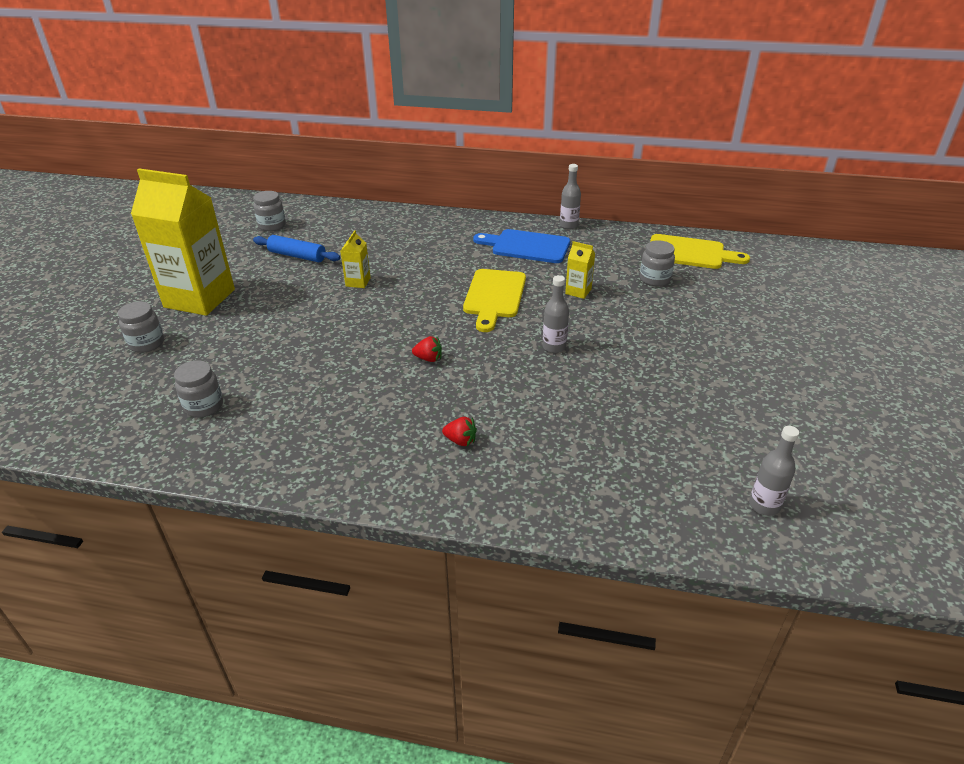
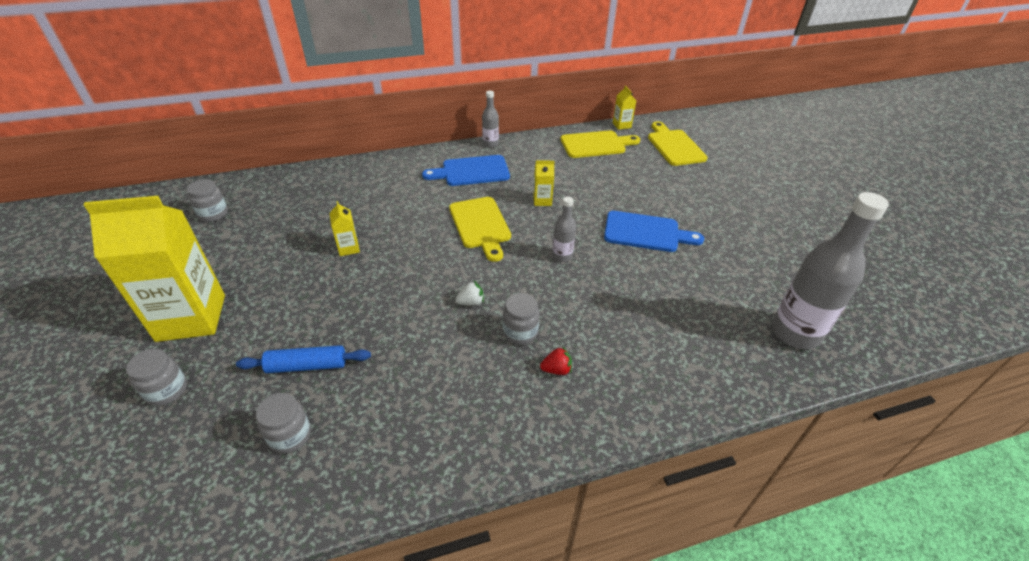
camera: 30 degrees left, 5 degrees up
(297, 256) = (266, 239): blue rolling pin -> blue rolling pin (307, 366)
(428, 358) = (471, 302): red strawberry -> white strawberry
(654, 279) = (589, 173): grey jar -> grey jar (520, 332)
(670, 353) = (646, 232): none -> blue cutting board
(741, 240) = (621, 125): none -> yellow carton
(764, 505) = (795, 333): grey bottle -> grey bottle, size x2.06
(791, 277) = (674, 146): none -> yellow cutting board

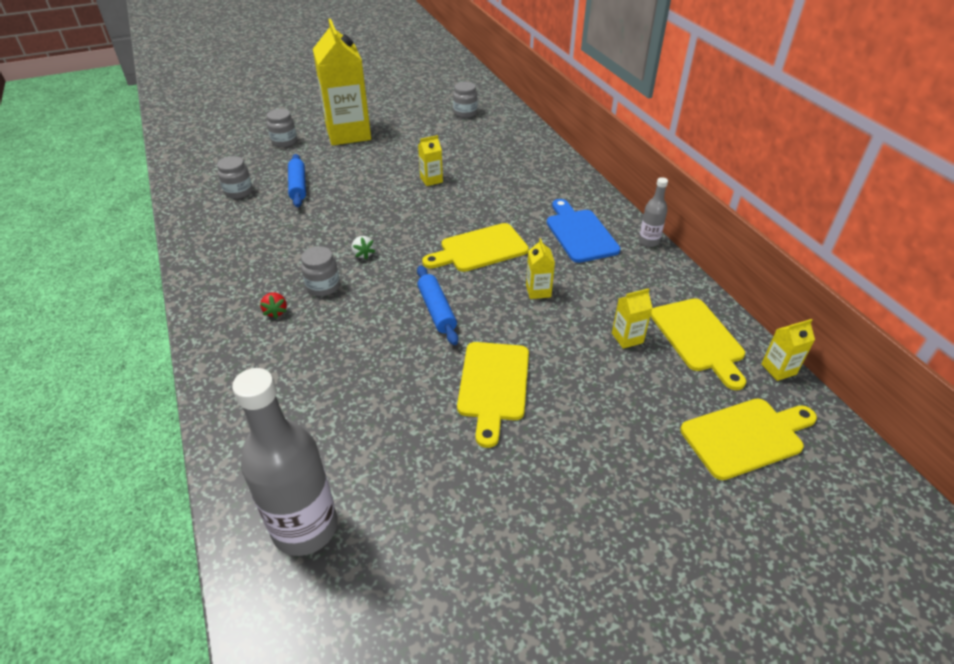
camera: 85 degrees right, 0 degrees up
(562, 256) = (436, 310): grey bottle -> blue rolling pin
(595, 170) = (627, 338): none -> yellow carton
(646, 232) = (493, 385): blue cutting board -> yellow cutting board

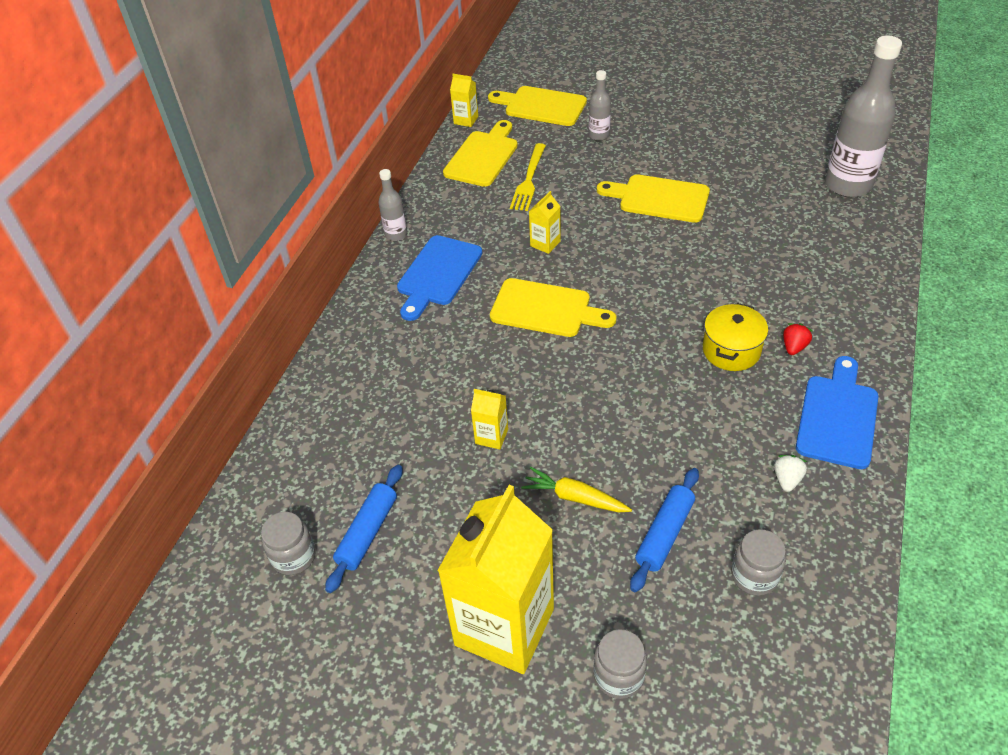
camera: 135 degrees left, 5 degrees up
(221, 281) = (837, 417): none -> blue cutting board
(323, 287) = (731, 350): grey jar -> yellow pot
(359, 178) = (574, 497): none -> yellow carrot
(363, 254) = (663, 368): white strawberry -> white strawberry (787, 479)
(436, 310) = (646, 271): blue rolling pin -> blue rolling pin (368, 532)
(493, 385) = (659, 198): yellow cutting board -> yellow cutting board turned 120 degrees counterclockwise
(627, 338) = (529, 180): yellow carton -> yellow fork
(637, 431) = (599, 135): none -> grey bottle

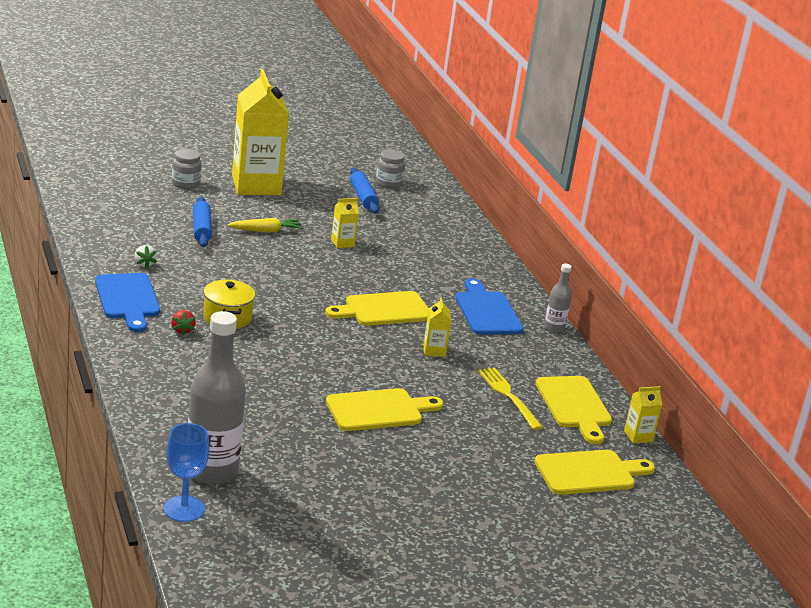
camera: 135 degrees right, 20 degrees down
(599, 135) = (497, 456): grey bottle -> none
(754, 576) = (139, 225): grey jar -> none
(887, 162) = (184, 509): none -> blue goblet

